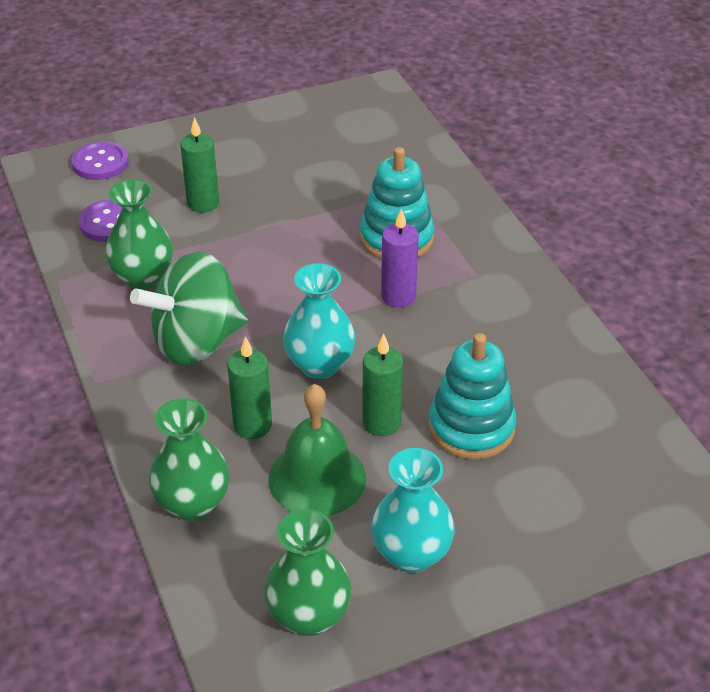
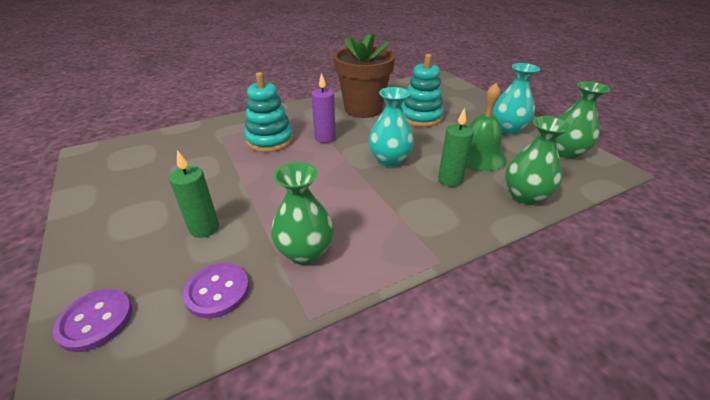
camera: 95 degrees left, 5 degrees down
(196, 343) = (381, 211): green spinning top -> none
(381, 422) = (428, 139): green candle -> none
(509, 349) = (363, 109): none -> brown flower pot

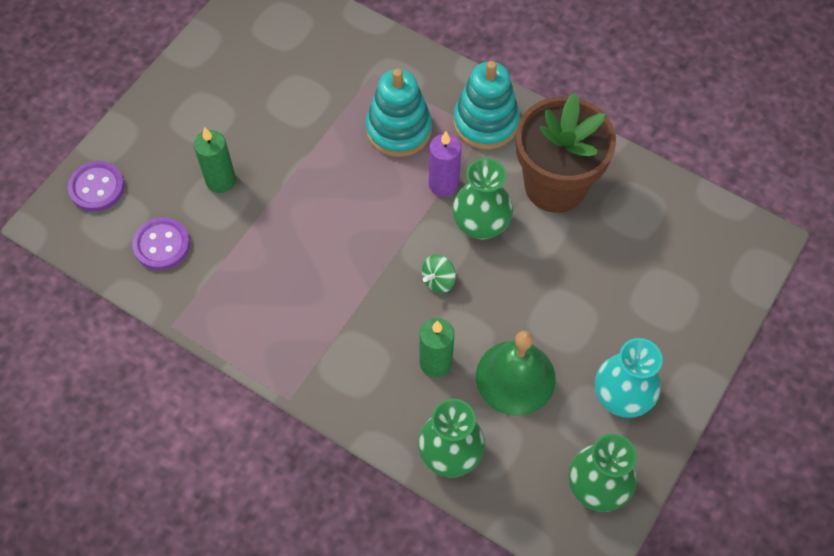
camera: 60 degrees right, 25 degrees up
(305, 252) = (238, 281): green vase -> green vase (480, 224)
(389, 160) = (438, 280): turquoise vase -> green spinning top
(421, 117) = (581, 270): turquoise stacking toy -> turquoise stacking toy (485, 122)

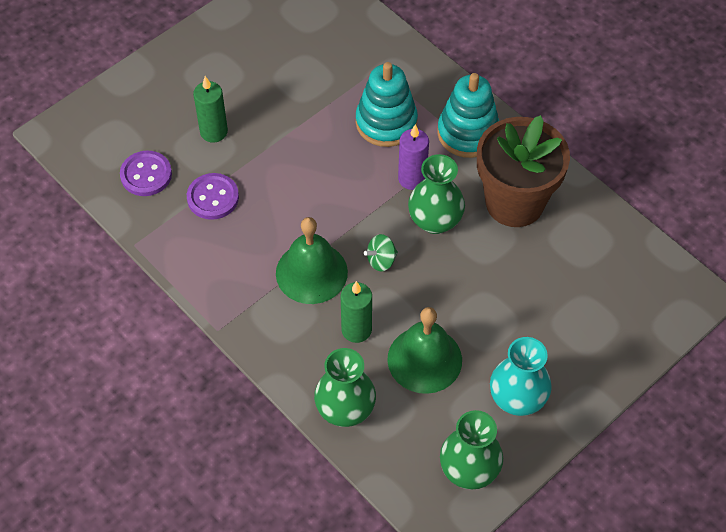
camera: 15 degrees right, 5 degrees down
(97, 187) = (104, 114): purple button -> purple button (213, 197)
(370, 311) = (311, 272): none -> green bell

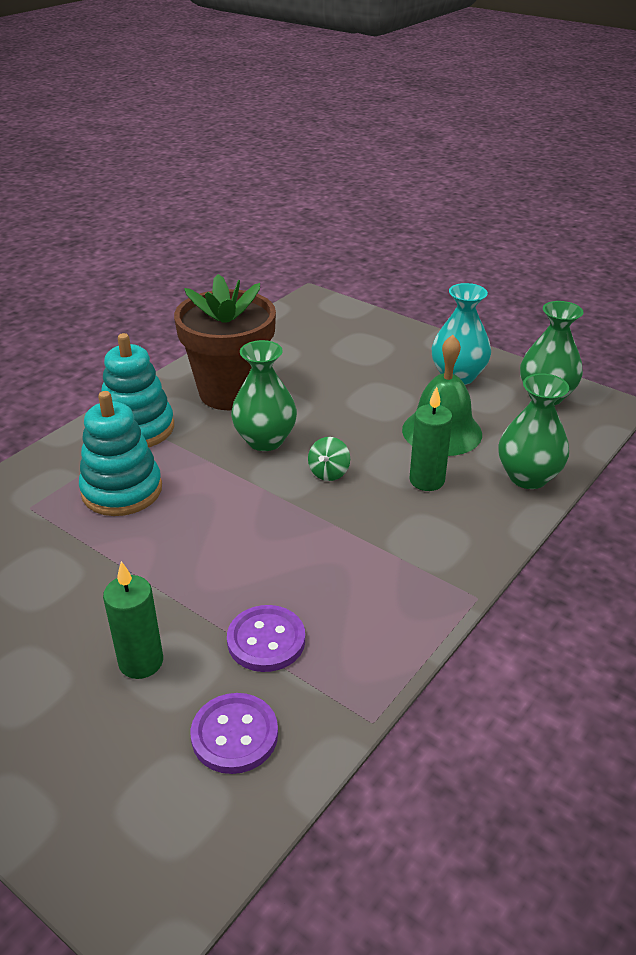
camera: 100 degrees left, 20 degrees down
(311, 272) = (362, 525): green bell -> none
(381, 260) = (329, 473): green spinning top -> green spinning top turned 60 degrees clockwise
(412, 178) = (208, 462): purple candle -> none

